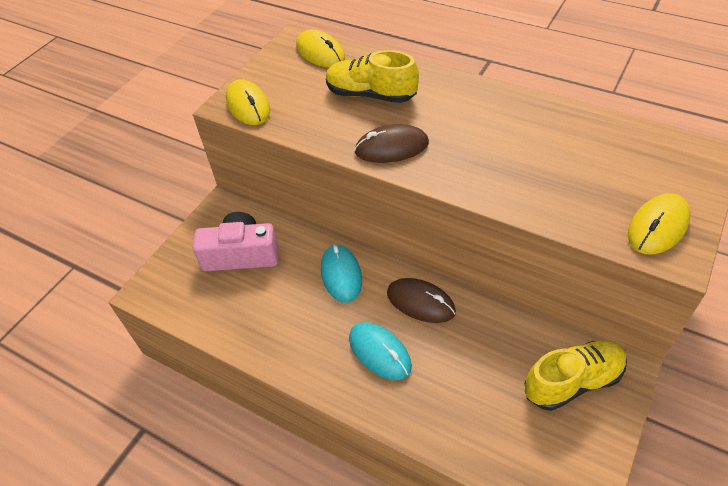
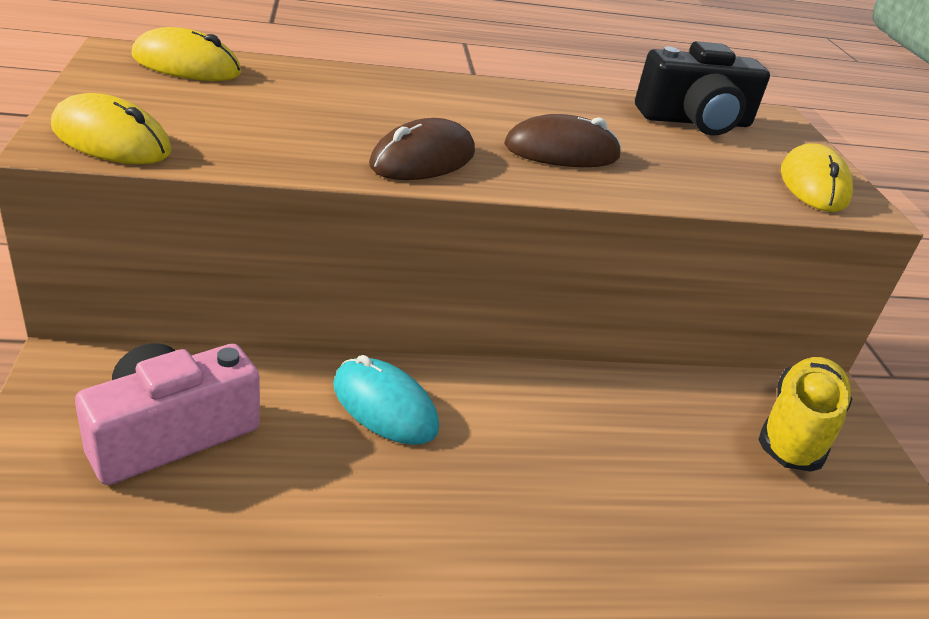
camera: 45 degrees left, 15 degrees down
(371, 95) = (325, 105): yellow shoe -> none
(380, 352) = (539, 494): turquoise mouse -> none
(420, 302) = (536, 403): brown mouse -> brown mouse (562, 151)
(623, 147) = (695, 121): none -> black camera

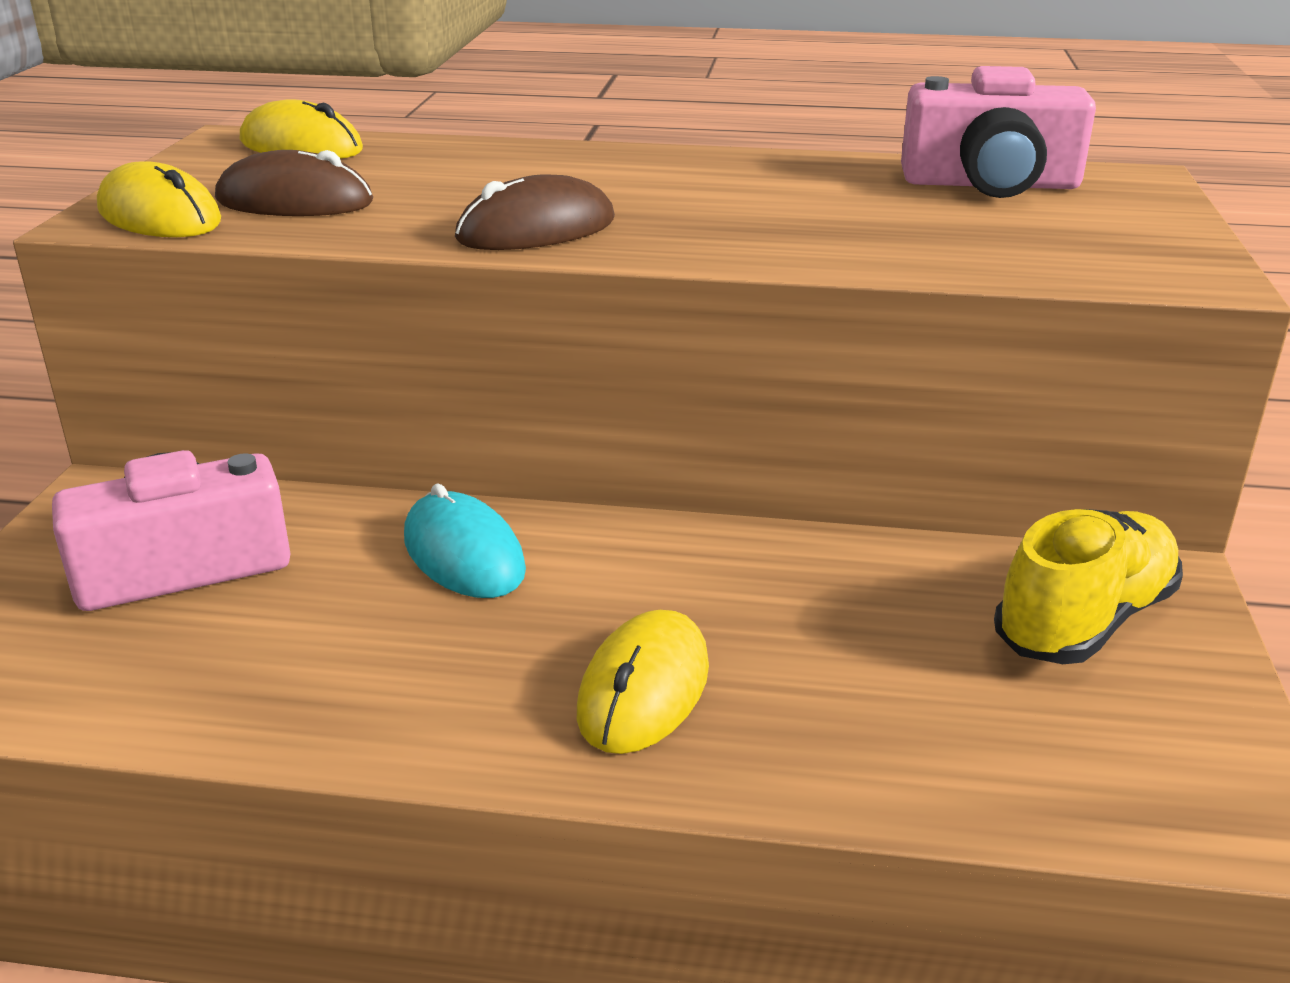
camera: 20 degrees right, 5 degrees down
(562, 151) = (745, 220): brown mouse -> brown mouse (294, 201)
(695, 121) = (990, 184): black camera -> pink camera
(813, 185) = (1135, 253): yellow mouse -> yellow mouse (644, 689)

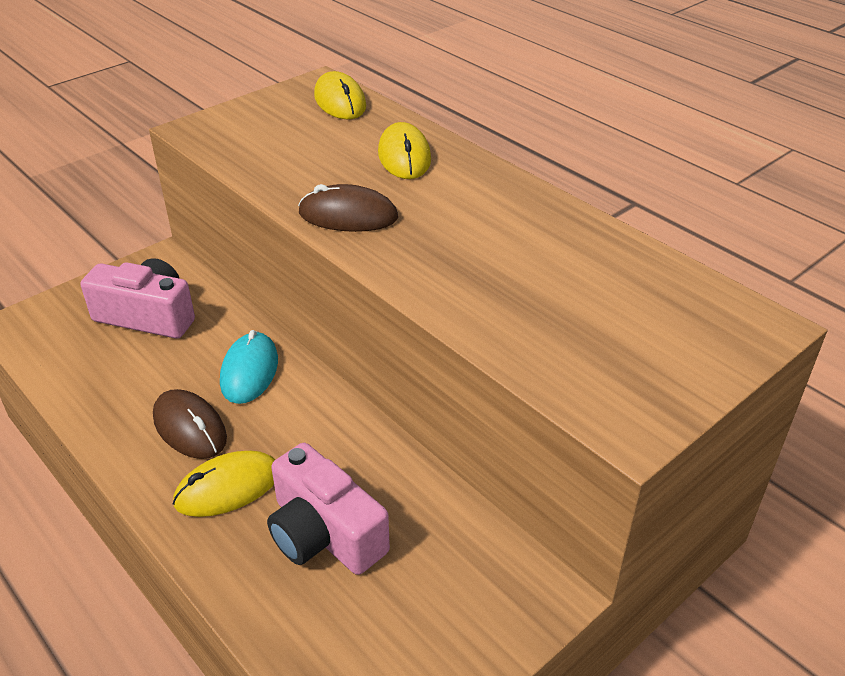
camera: 40 degrees right, 10 degrees up
(159, 216) = (216, 134): yellow mouse -> yellow mouse (404, 156)
(294, 201) = (279, 146): brown mouse -> brown mouse (190, 427)
(990, 184) = (649, 288): pink camera -> pink camera (324, 533)
(1084, 620) = (464, 587): yellow shoe -> none

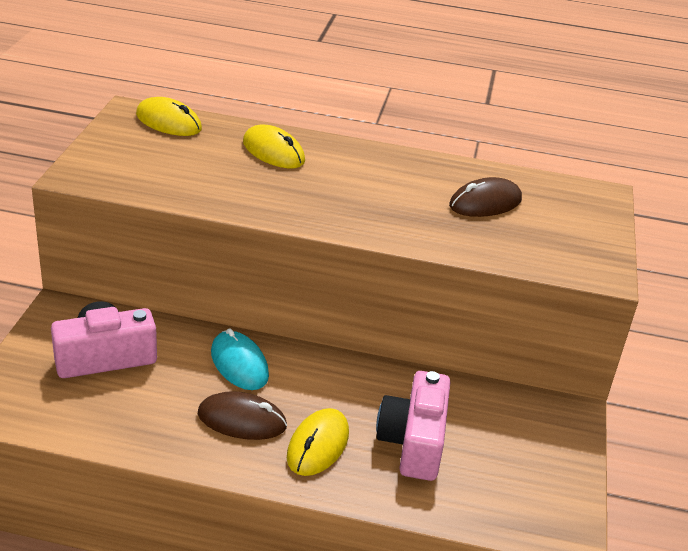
camera: 40 degrees left, 5 degrees down
(324, 533) = (414, 442): pink camera -> pink camera turned 90 degrees clockwise
(348, 215) = (289, 206): brown mouse -> brown mouse (485, 203)

